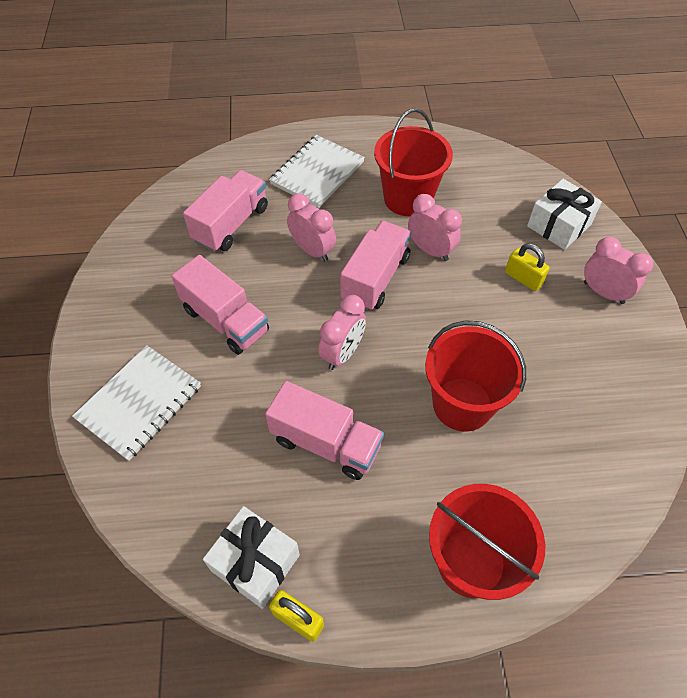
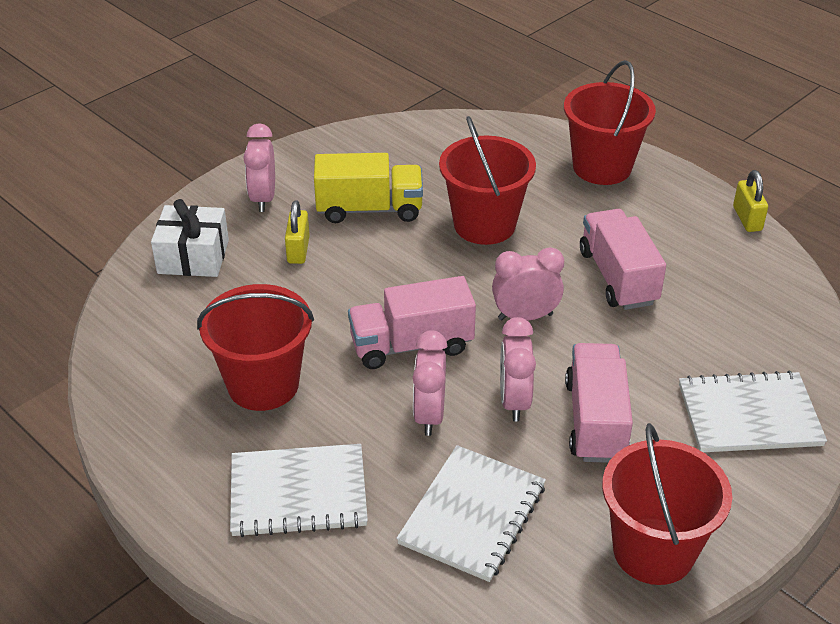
camera: 130 degrees left, 15 degrees down
(127, 276) = (653, 551): none -> red bucket
(231, 224) = (472, 515): pink truck -> white notebook
(255, 563) = (748, 258): white gift -> none
(430, 250) = (328, 326): pink clock -> pink clock (514, 401)
(541, 345) = (369, 209): none -> yellow truck

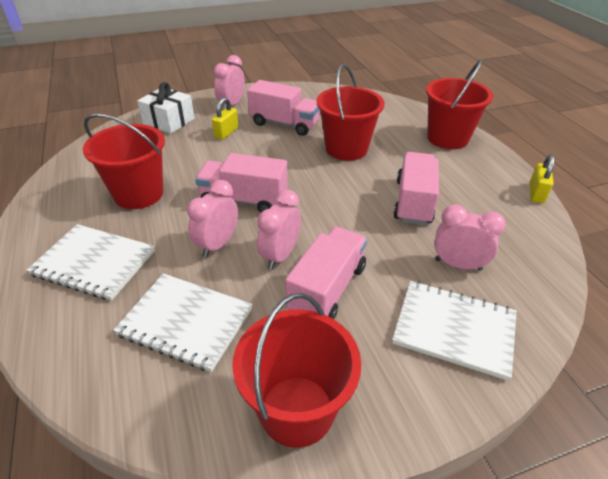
camera: 25 degrees right, 0 degrees up
(369, 209) = (284, 124): yellow truck -> pink truck
(472, 515) = (186, 322): white notebook -> white notebook turned 60 degrees clockwise
(525, 316) = (330, 206): pink clock -> pink clock (458, 264)

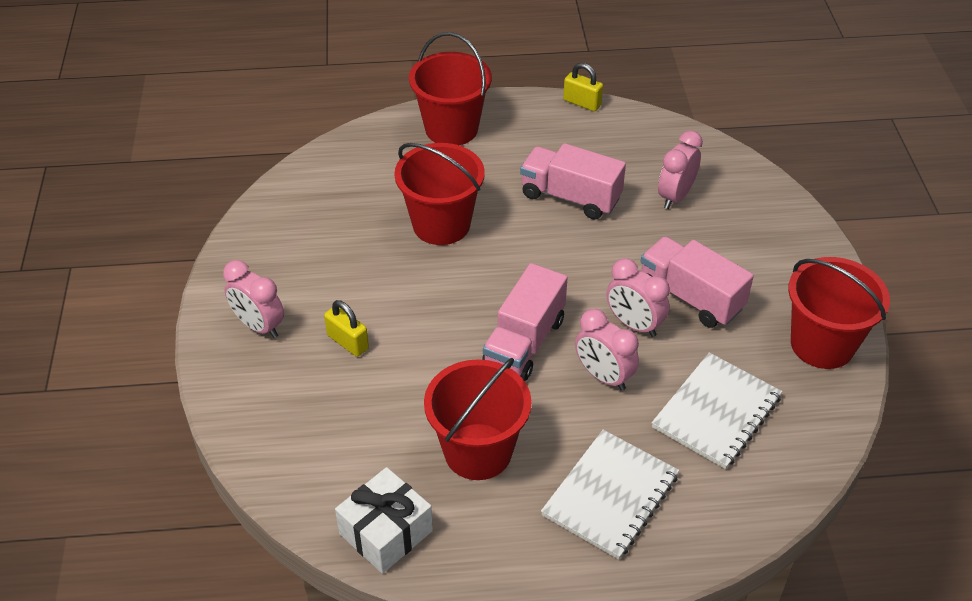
camera: 75 degrees left, 5 degrees up
(169, 121) = (279, 410): white gift -> white gift (386, 532)
(284, 124) = (349, 273): pink truck -> none
(454, 329) = (753, 225): white notebook -> none

